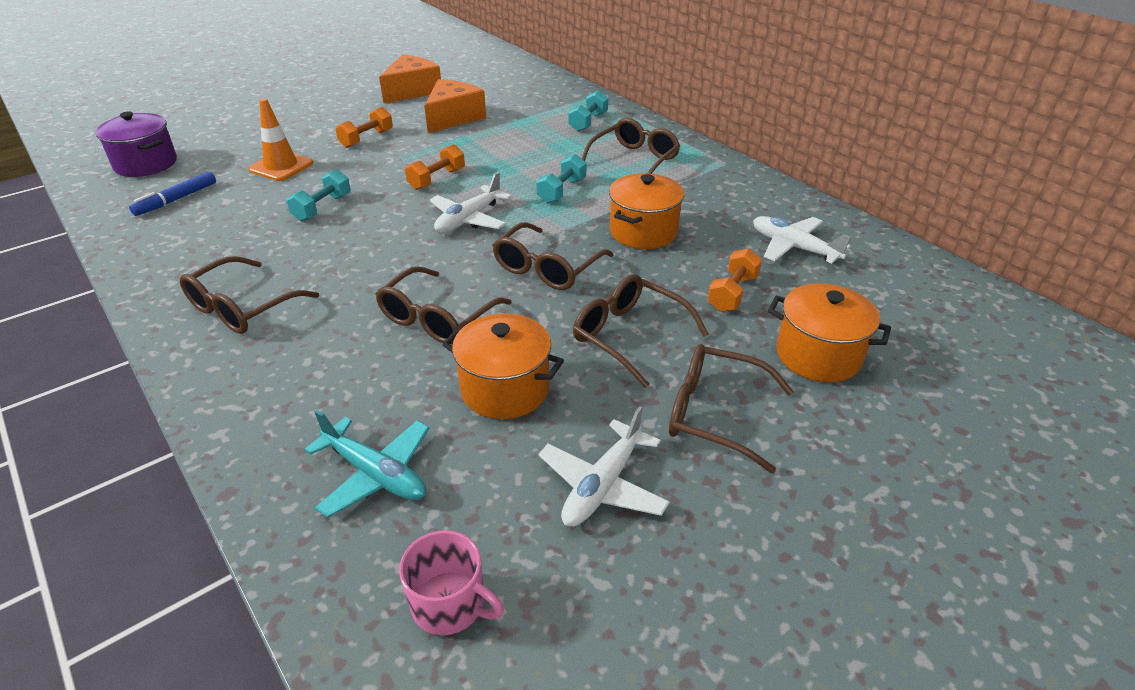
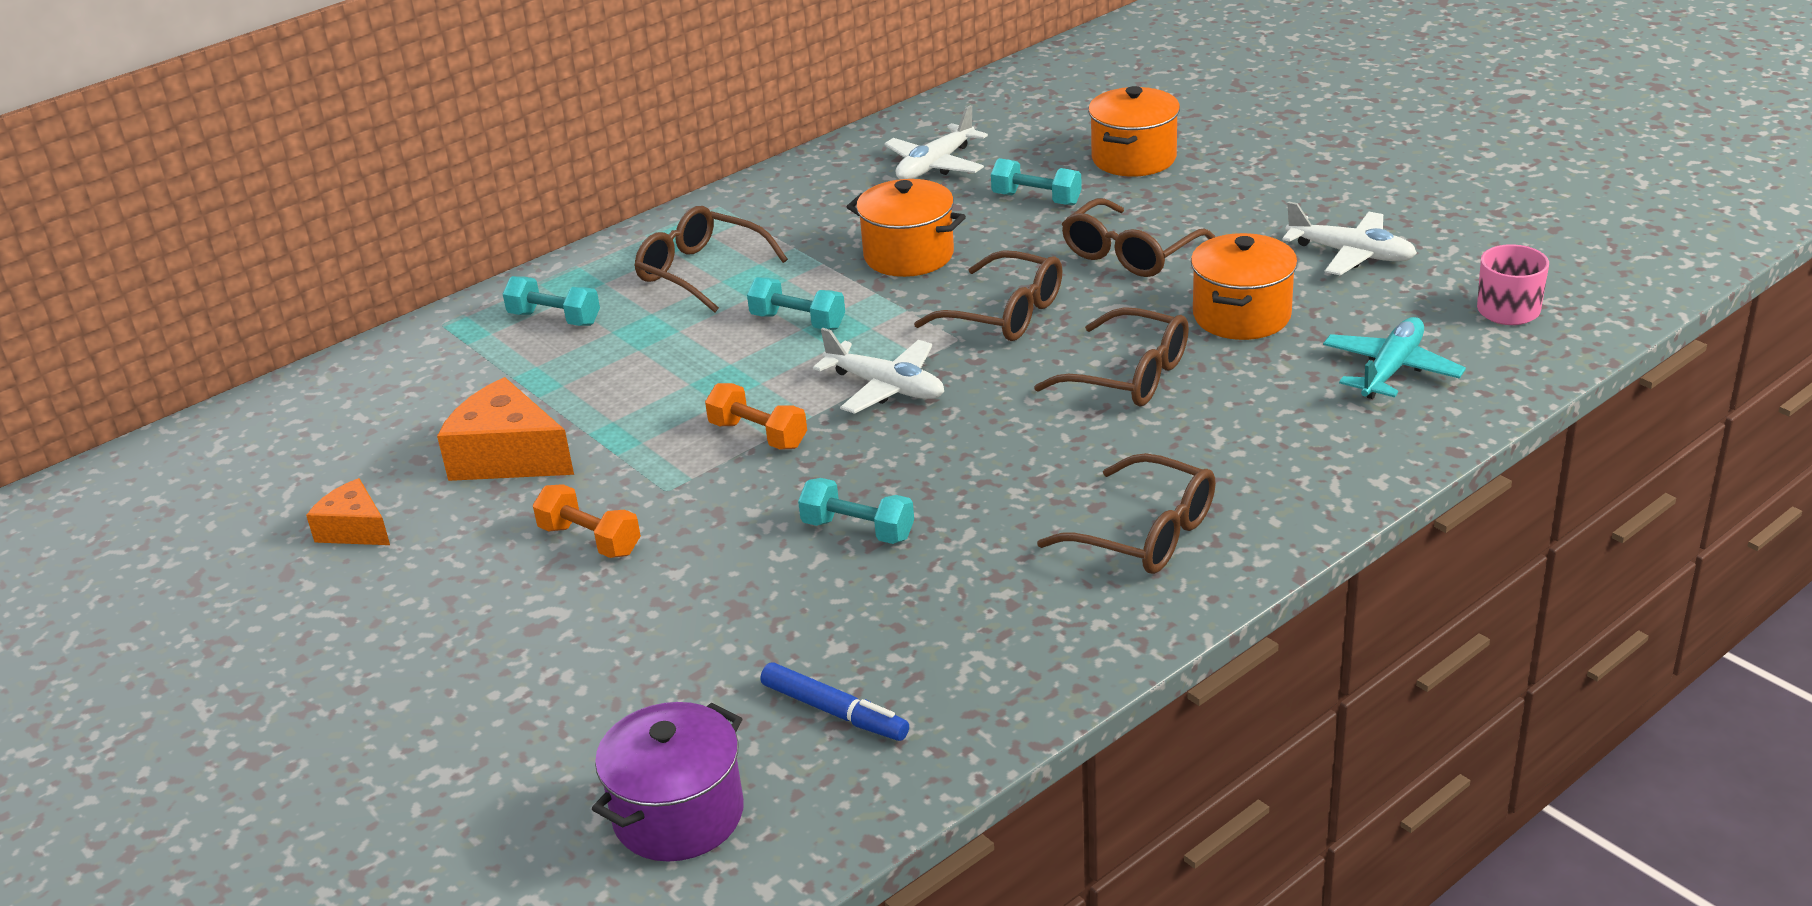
camera: 90 degrees left, 5 degrees down
(281, 166) = (701, 617): orange traffic cone -> none
(412, 91) = (354, 529): orange cheese -> orange cheese, size x0.61
(714, 414) = (1237, 207): brown glasses -> none
(732, 293) = (1036, 199): orange dumbbell -> turquoise dumbbell

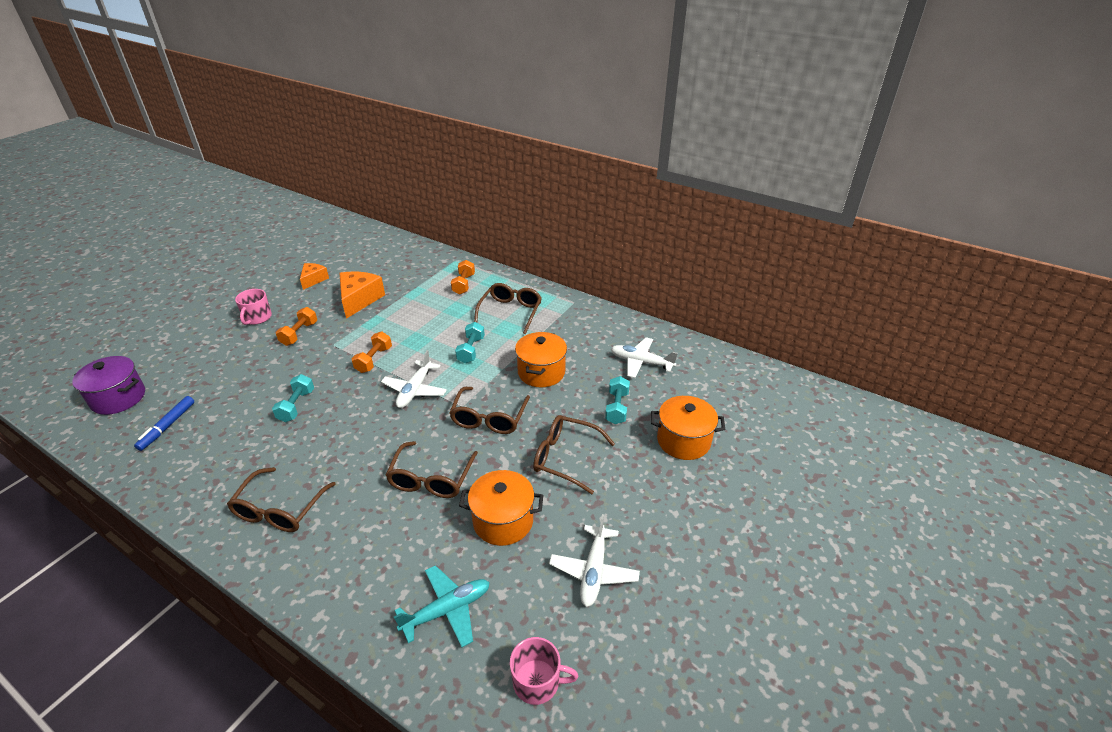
camera: 70 degrees right, 5 degrees up
(469, 612) = (257, 318): none -> pink mug
(554, 319) = (463, 284): turquoise dumbbell -> orange dumbbell
(1391, 370) = (447, 610): turquoise plane -> turquoise plane turned 45 degrees counterclockwise

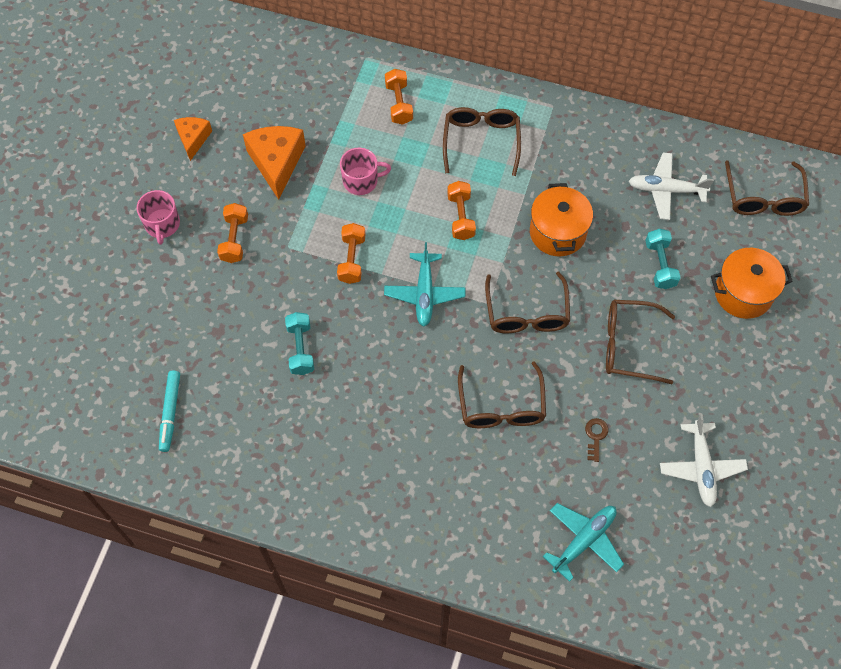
camera: 15 degrees left, 25 degrees up
(118, 398) = (81, 389): purple pot -> none
(167, 426) = (170, 413): blue marker -> turquoise marker
(279, 510) = (365, 481): brown glasses -> brown glasses (763, 198)
(415, 390) = (424, 293): white plane -> turquoise plane
(471, 350) = (460, 217): turquoise dumbbell -> orange dumbbell
(503, 521) = (595, 436): orange pot -> brown key
(537, 681) = (689, 582): pink mug -> pink mug (361, 181)

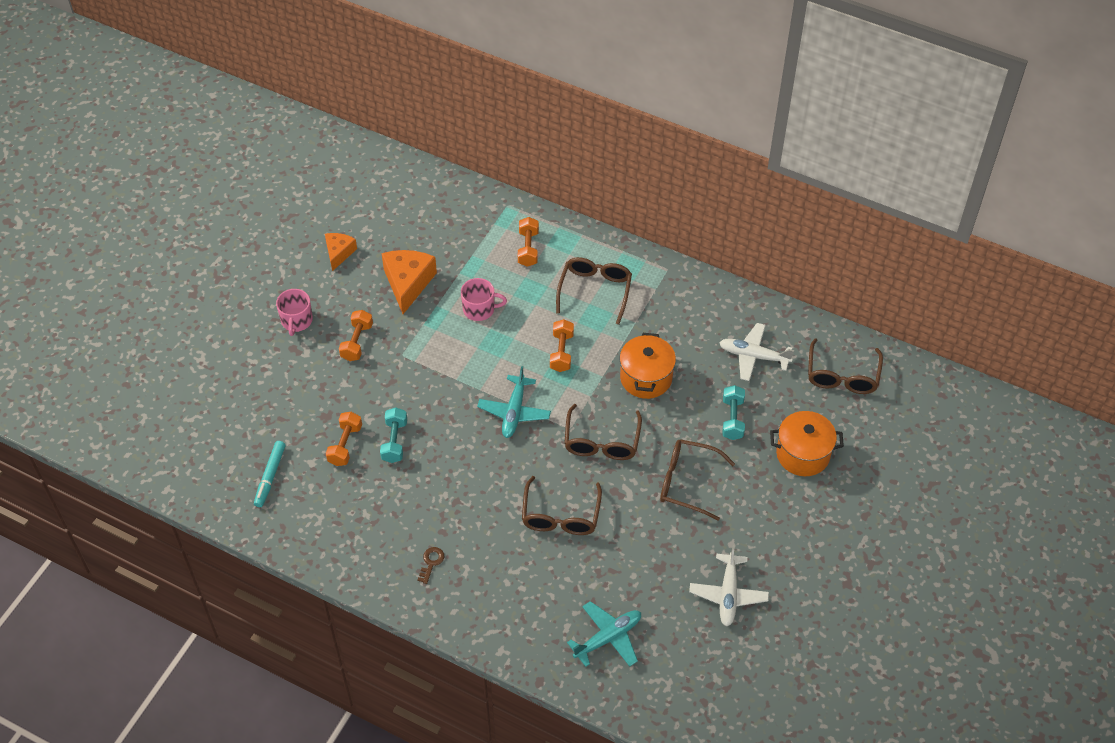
camera: 10 degrees right, 10 degrees down
(352, 259) = (456, 374): orange dumbbell -> orange dumbbell (345, 445)
(595, 436) = (639, 554): brown key -> brown key (431, 562)

